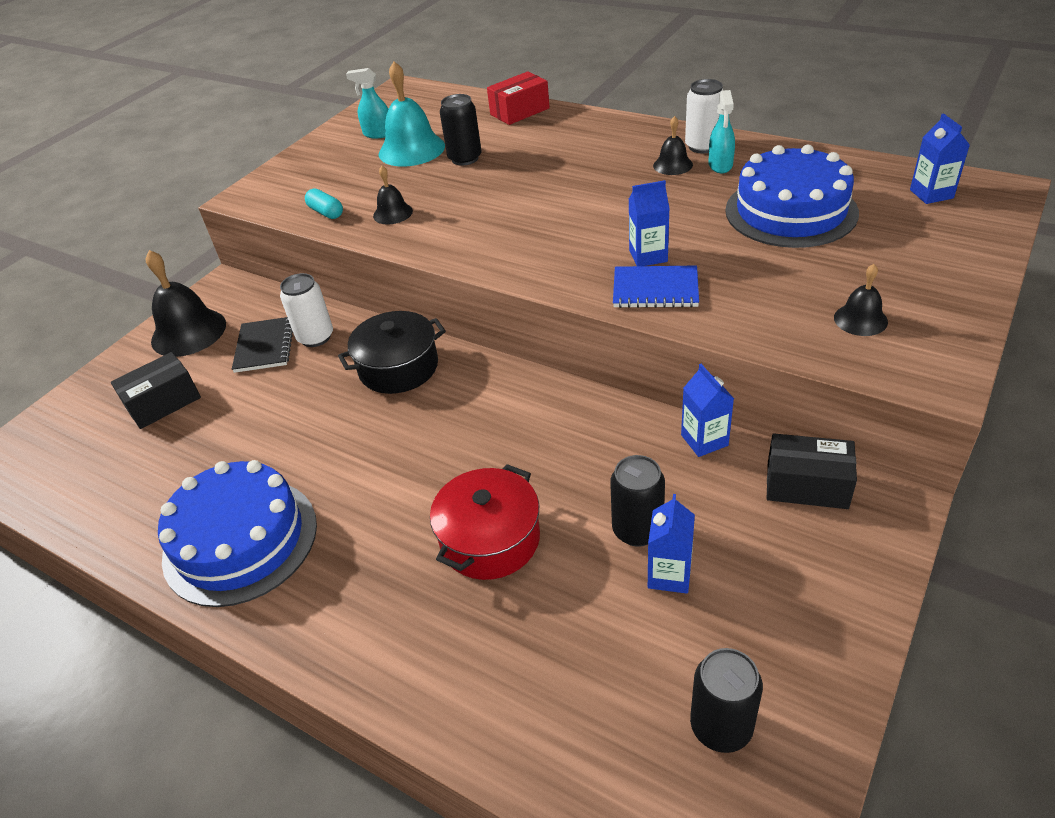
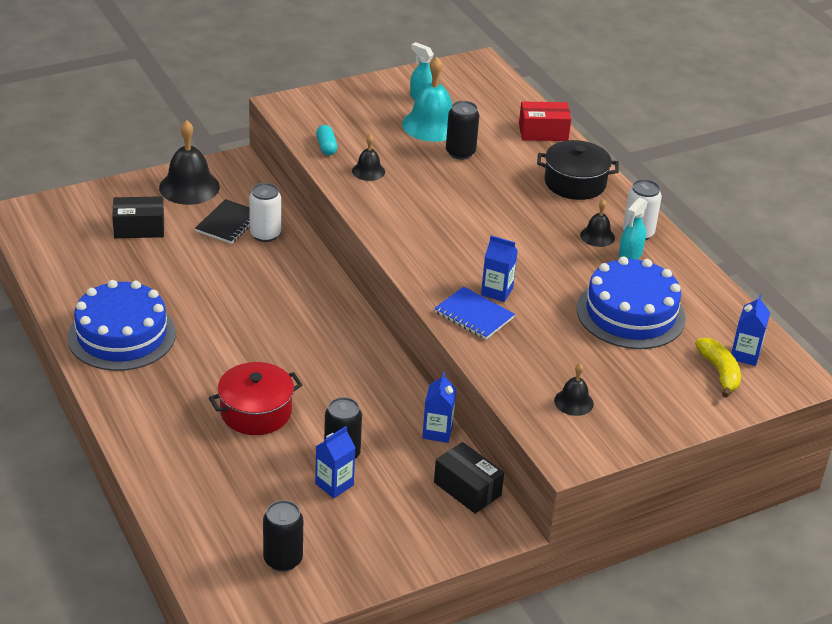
camera: 25 degrees right, 5 degrees down
(398, 367) = (298, 284): black pot -> black pot (575, 183)
(936, 219) = (719, 372): none -> yellow banana

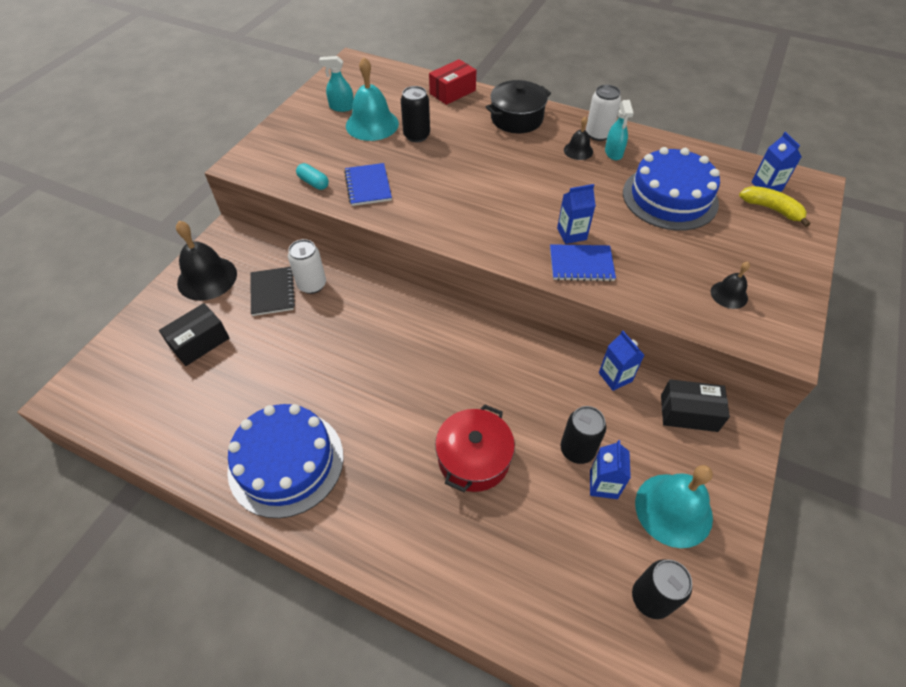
camera: 35 degrees left, 15 degrees up
(368, 171) = (368, 186): black bell -> blue notebook
(368, 530) = (673, 509): none -> turquoise bell

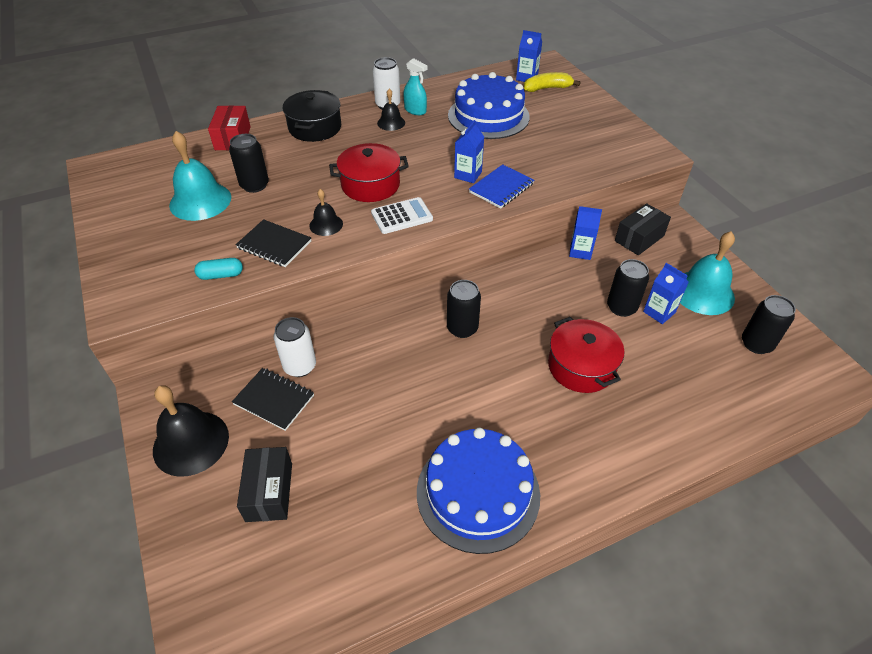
camera: 50 degrees left, 5 degrees down
(341, 107) = (147, 206): turquoise spray bottle -> none
(368, 186) = (274, 245): blue notebook -> black notebook
(436, 351) = (462, 328): none -> black can
(473, 228) = (402, 216): none -> white calculator
(488, 189) = (370, 185): none -> red pot
(729, 294) = (596, 147): black bell -> black bell (326, 224)

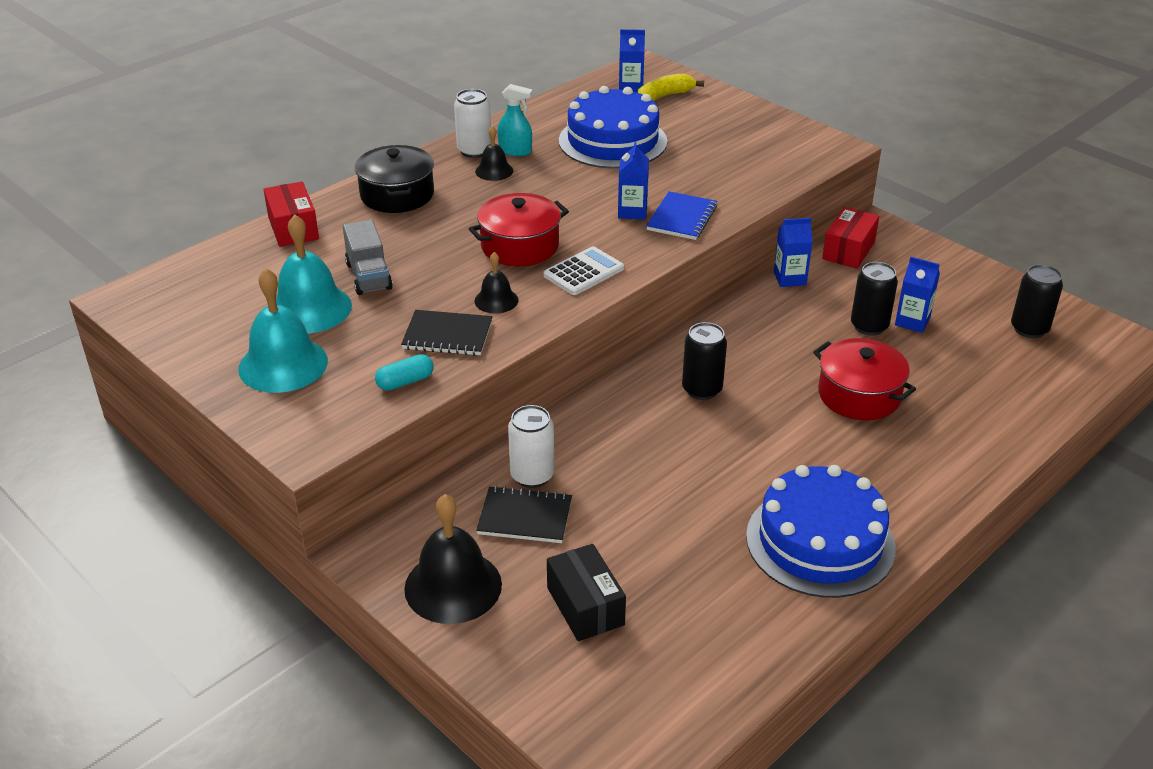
camera: 20 degrees left, 10 degrees down
(254, 185) = (368, 276): black can -> grey truck
(639, 238) = (848, 250): black box -> red box
(703, 292) = (948, 291): turquoise bell -> turquoise bell (283, 364)

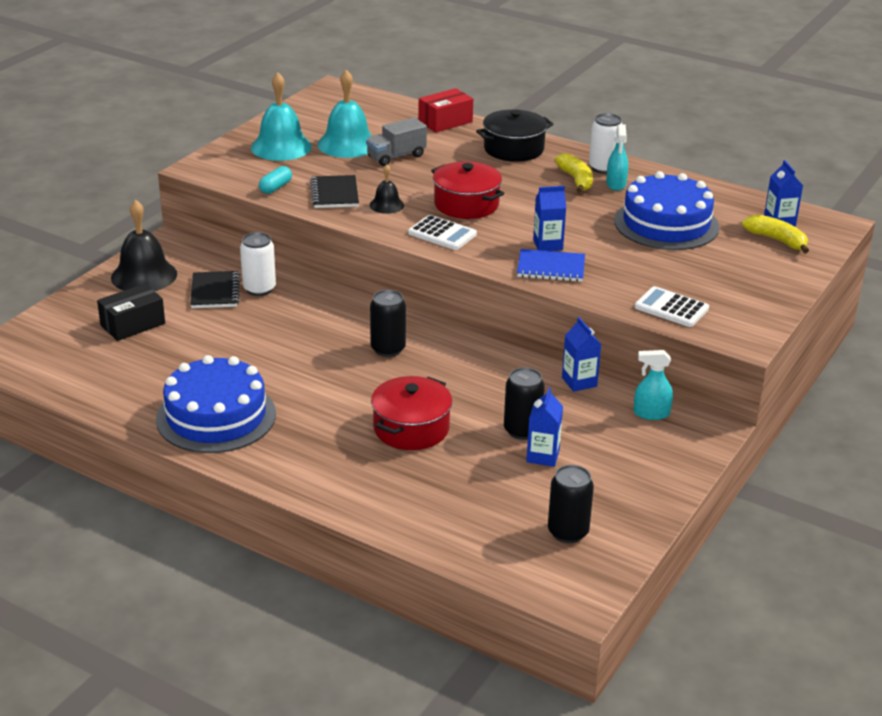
camera: 75 degrees right, 5 degrees down
(405, 381) = (276, 187): turquoise capsule -> turquoise capsule turned 75 degrees clockwise
(494, 171) = (576, 180): black bell -> yellow banana
(775, 169) = (671, 308): none -> white calculator
(848, 250) = (651, 413): red box -> turquoise spray bottle

